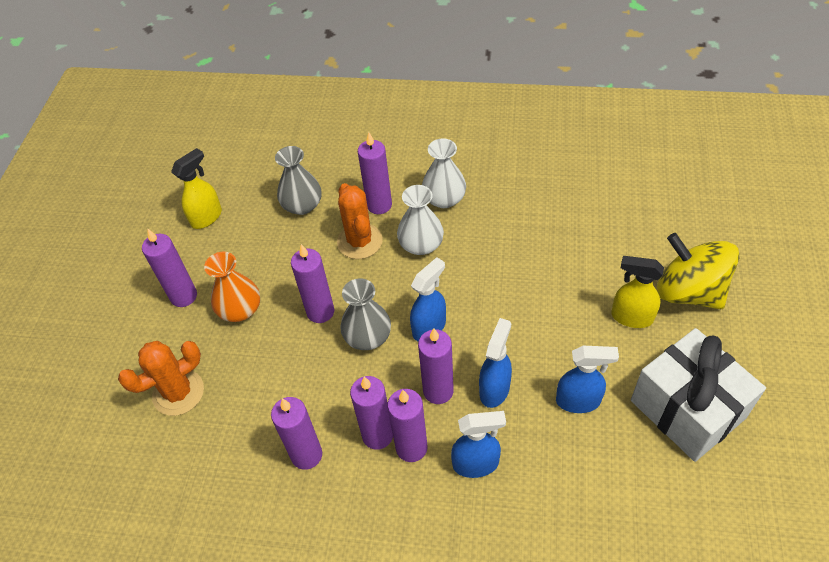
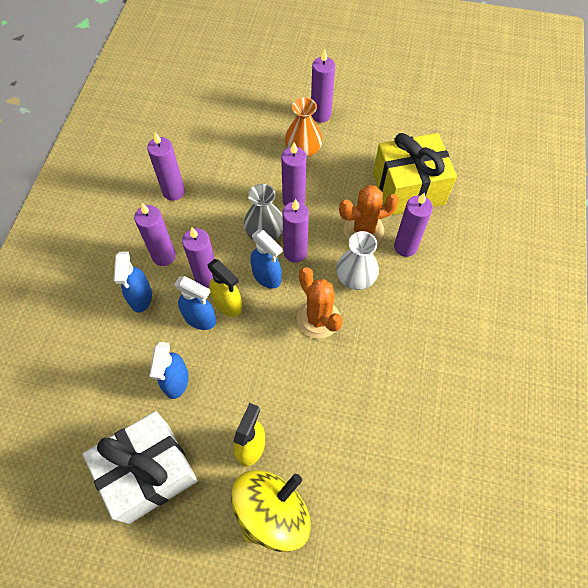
camera: 90 degrees right, 10 degrees up
(178, 392) = (238, 118): orange cactus -> orange cactus (318, 318)
(207, 217) = (399, 124): yellow spray bottle -> yellow spray bottle (228, 304)
(302, 205) = (408, 188): grey vase -> yellow gift
(377, 435) = (178, 235): purple candle -> purple candle (295, 252)
(444, 199) = (410, 301): white vase -> none

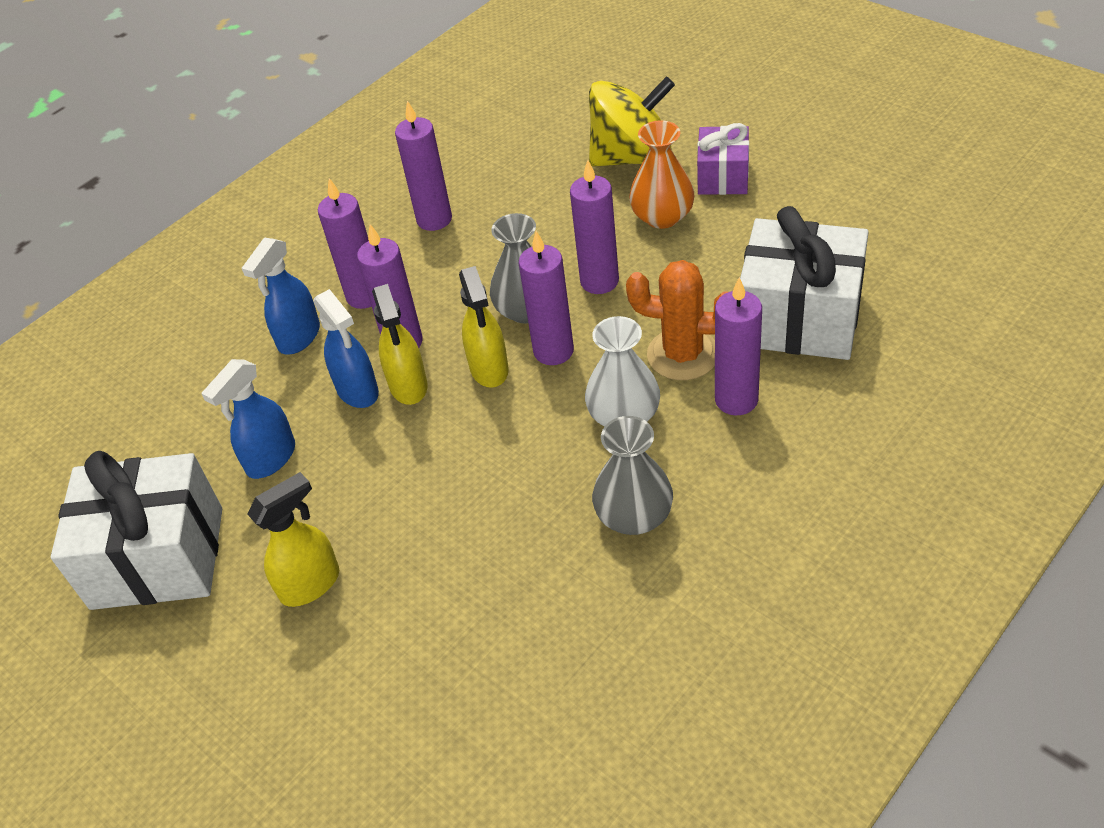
camera: 35 degrees right, 15 degrees down
(267, 276) = (489, 369): blue spray bottle -> yellow spray bottle
(272, 512) = (279, 683): yellow spinning top -> yellow spinning top (632, 157)
(318, 318) = (526, 452): orange cactus -> none
(320, 115) = (723, 177): purple candle -> purple gift
(395, 332) = (634, 515): none -> grey vase
(408, 188) = (799, 318): yellow gift -> white gift

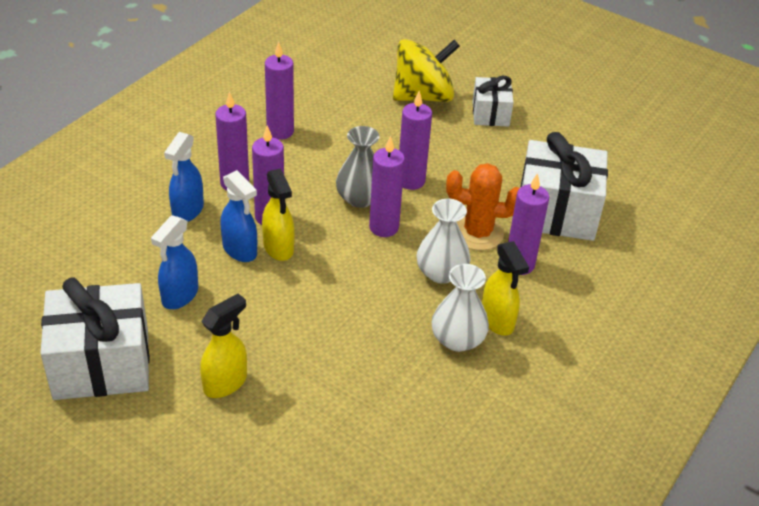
camera: 15 degrees left, 5 degrees down
(489, 369) = (338, 238): yellow spray bottle -> yellow spray bottle (497, 321)
(634, 515) = (457, 339): grey vase -> white vase
(662, 216) = (450, 138): orange vase -> none
(723, 177) = (490, 114): purple gift -> white gift

